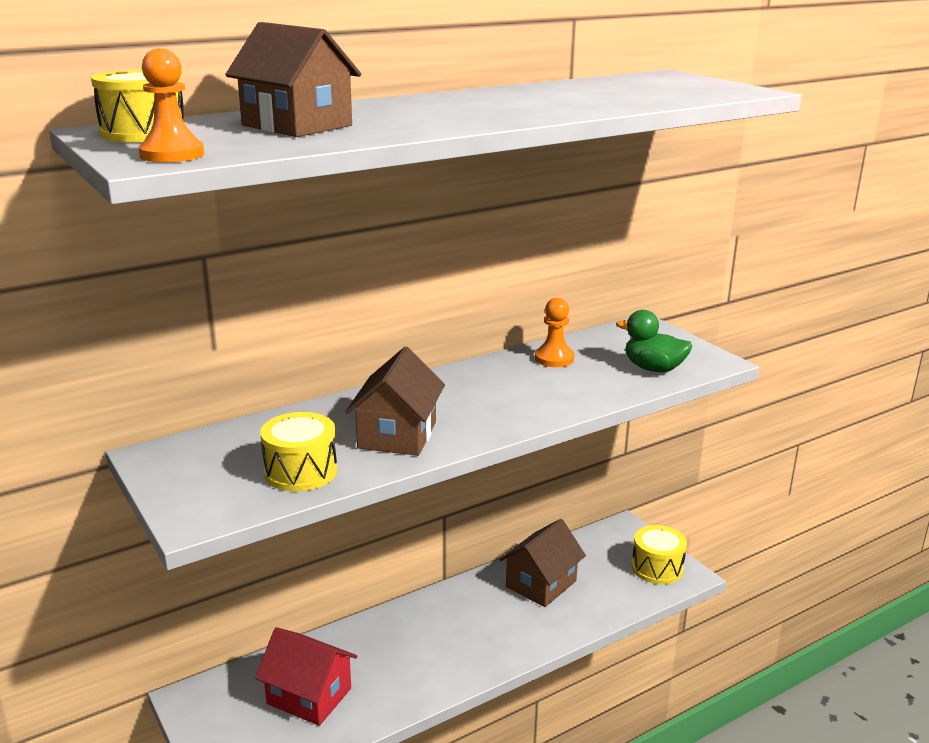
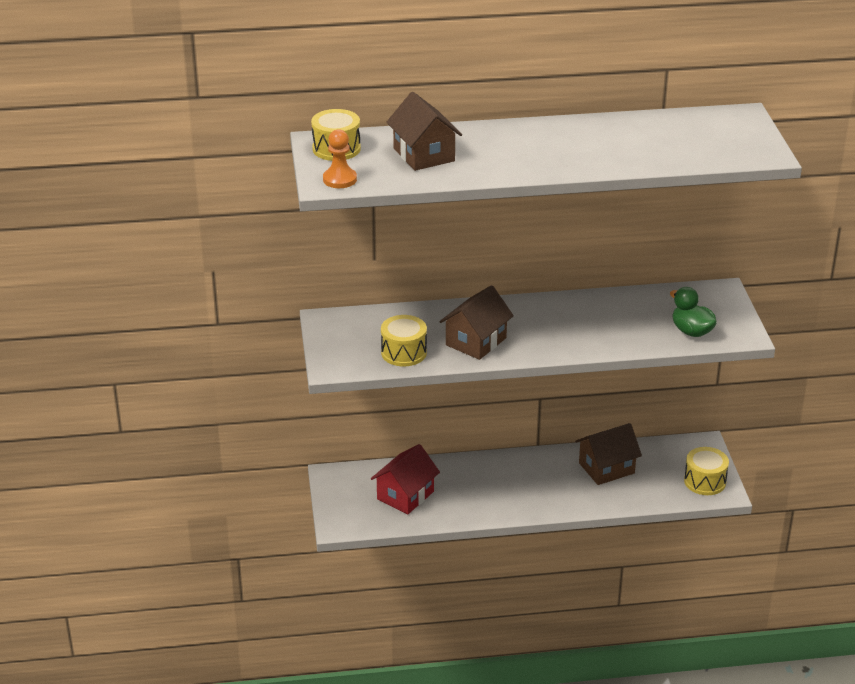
camera: 25 degrees right, 10 degrees up
(309, 696) = (405, 495): red house -> red house turned 75 degrees clockwise
(554, 358) = (626, 305): orange pawn -> none

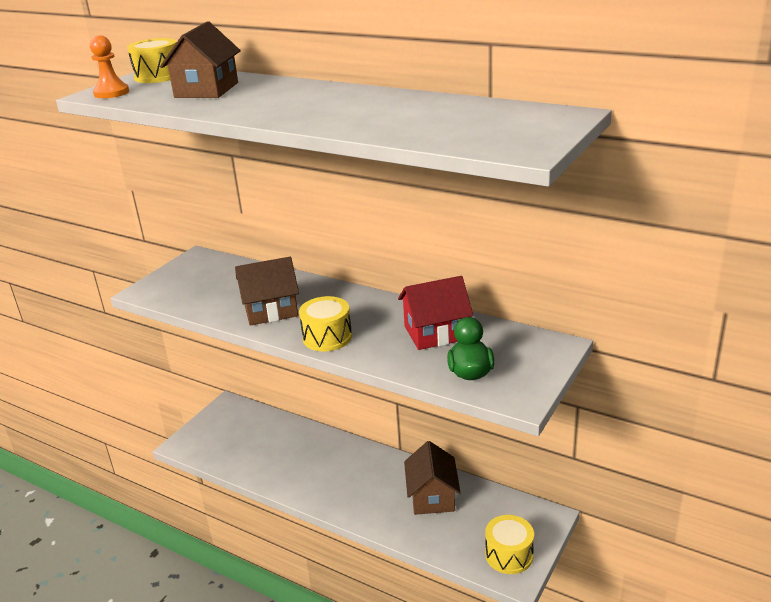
camera: 40 degrees right, 5 degrees down
(404, 352) = (207, 299): yellow drum -> yellow drum (327, 337)
(405, 495) = (254, 443): red house -> red house (435, 333)
(606, 468) = (432, 497): brown house -> brown house turned 75 degrees clockwise

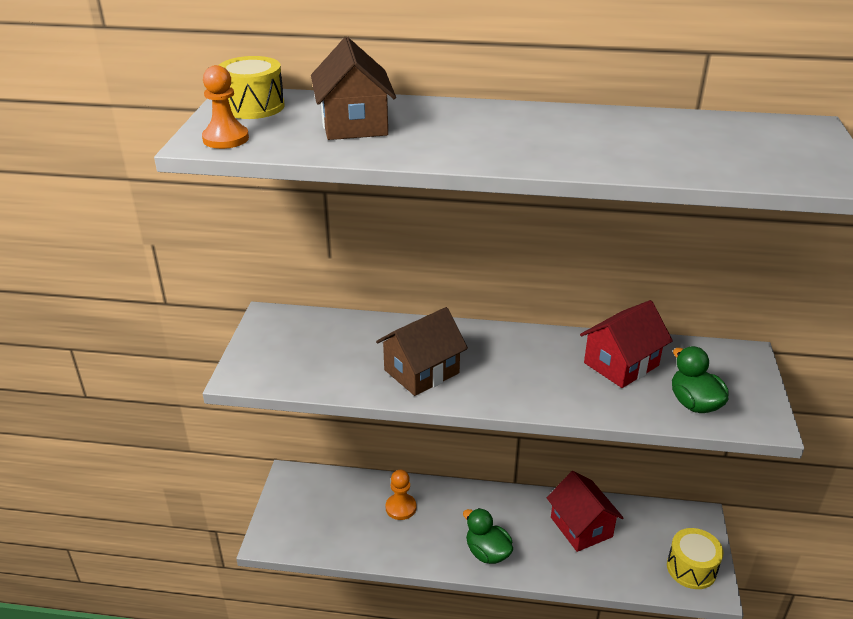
camera: 25 degrees left, 5 degrees up
(294, 446) = (401, 507): none -> orange pawn
(327, 337) = (514, 393): yellow drum -> none
(339, 495) = (487, 552): none -> green duck
(432, 497) = (581, 527): brown house -> red house

